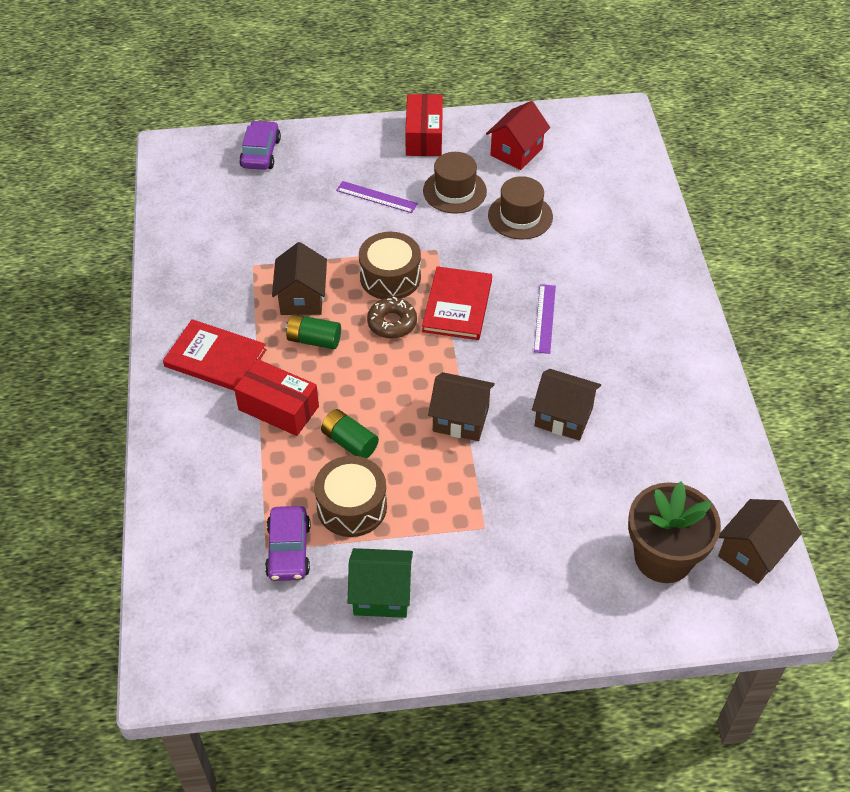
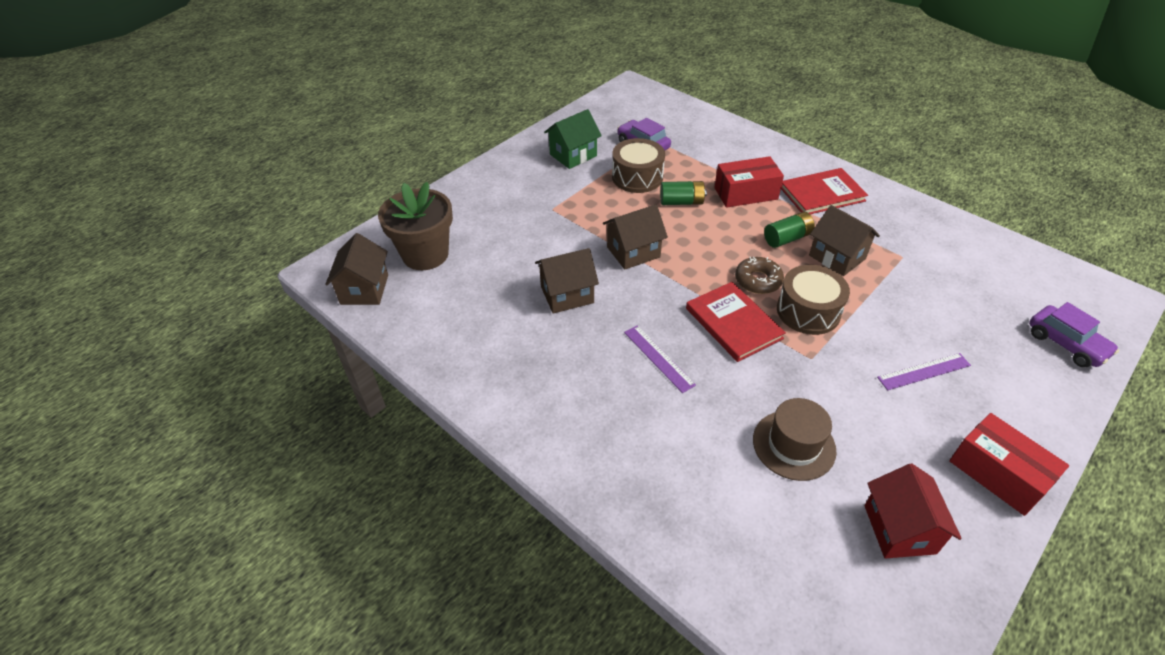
camera: 140 degrees right, 5 degrees down
(454, 191) = (880, 428): brown hat -> none

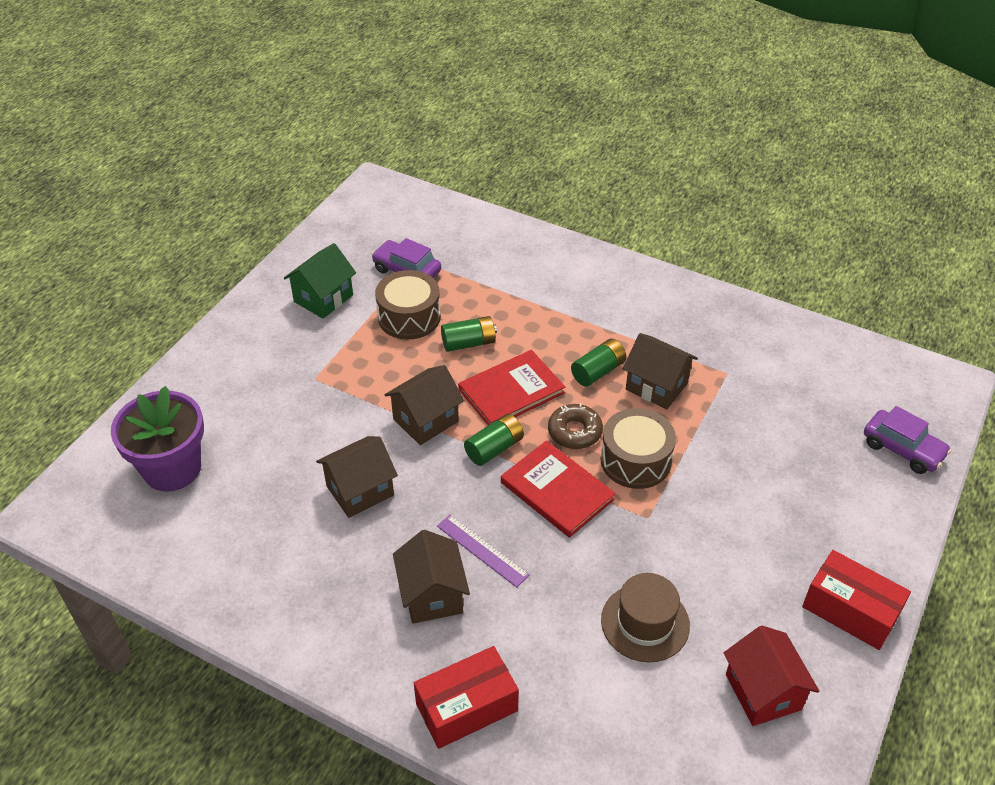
camera: 15 degrees left, 0 degrees up
(364, 289) = (108, 530): brown house -> brown house (432, 595)
(425, 254) = (172, 468): brown flower pot -> purple flower pot
(686, 282) = (494, 448): none -> green battery
(746, 193) = (541, 319): red box -> red box (467, 707)
(822, 194) = (628, 306): red book -> red book (511, 391)
(924, 371) = (765, 510): purple ruler -> none

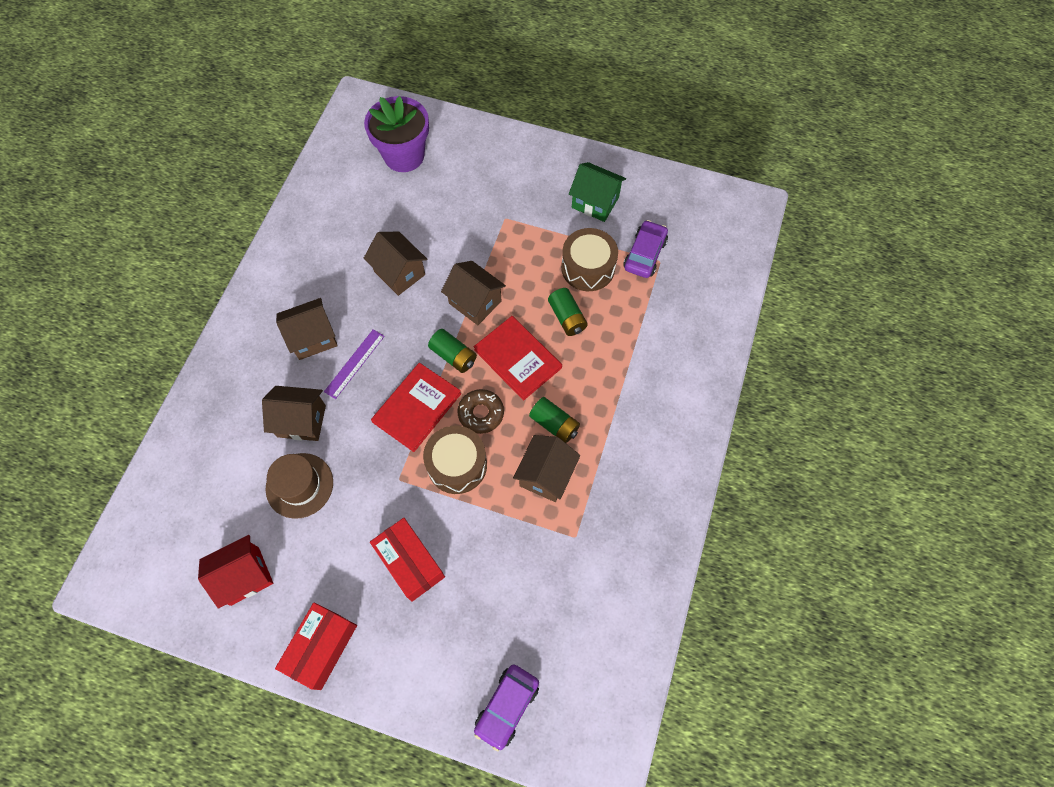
camera: 80 degrees right, 20 degrees up
(467, 707) = (226, 375): red box -> red box (410, 562)
(554, 615) = (301, 421): none -> brown house

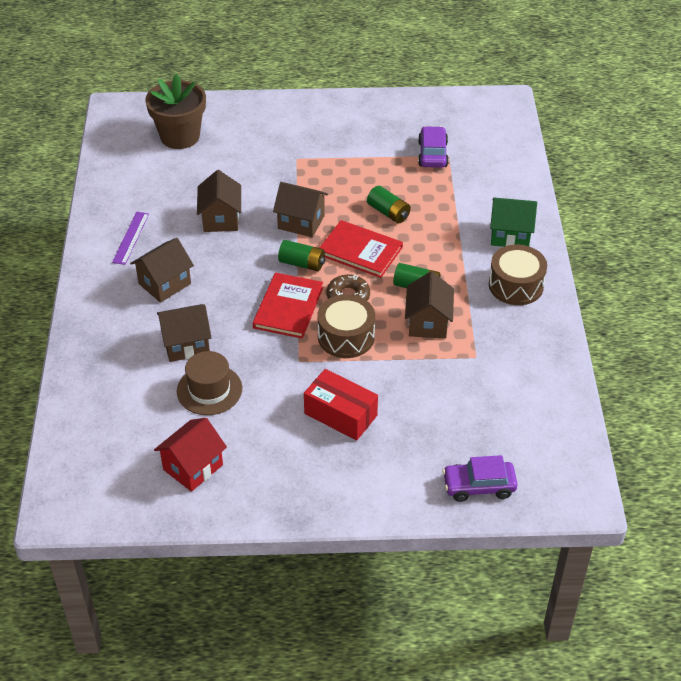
camera: 20 degrees left, 20 degrees down
(321, 647) = (292, 495): red box -> none
(354, 363) = (214, 292): purple ruler -> purple ruler (131, 238)
(399, 273) = (221, 219): brown house -> brown house turned 60 degrees clockwise
(404, 156) = (180, 136): purple flower pot -> brown flower pot
(507, 706) = (479, 486): purple car -> purple car turned 75 degrees clockwise
(588, 268) = (388, 174): brown drum -> brown drum (516, 285)
(595, 202) = (371, 129): green house -> green house (510, 235)

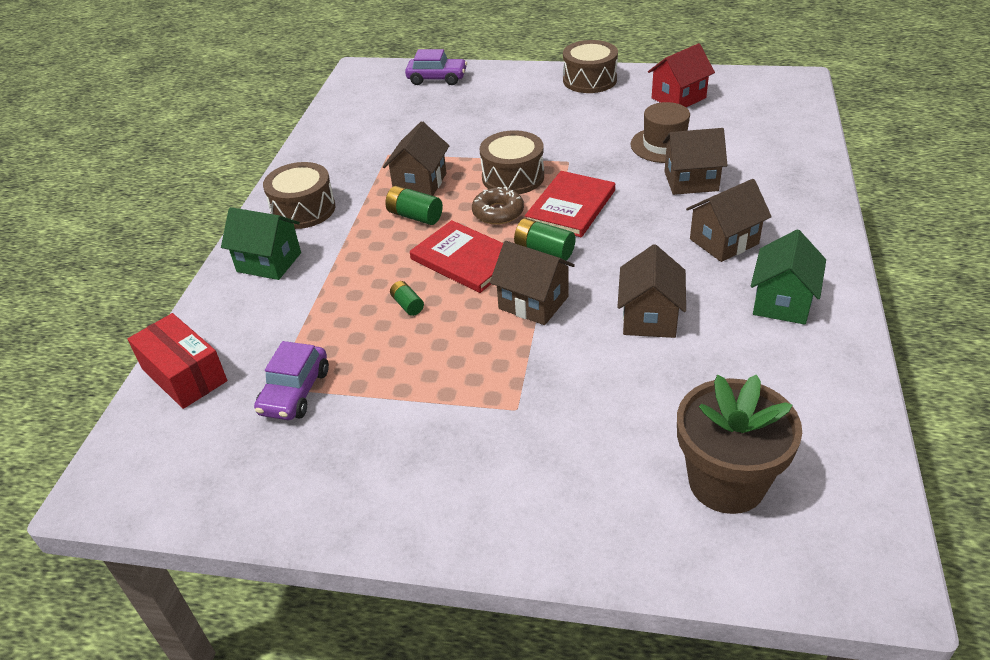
camera: 165 degrees left, 5 degrees down
(131, 238) = (782, 302): purple ruler -> green house
(295, 495) = (589, 80): none -> brown drum
(340, 414) = (537, 122): red box -> red box (184, 375)
(388, 212) = (407, 305): green battery -> green battery, size x0.62

